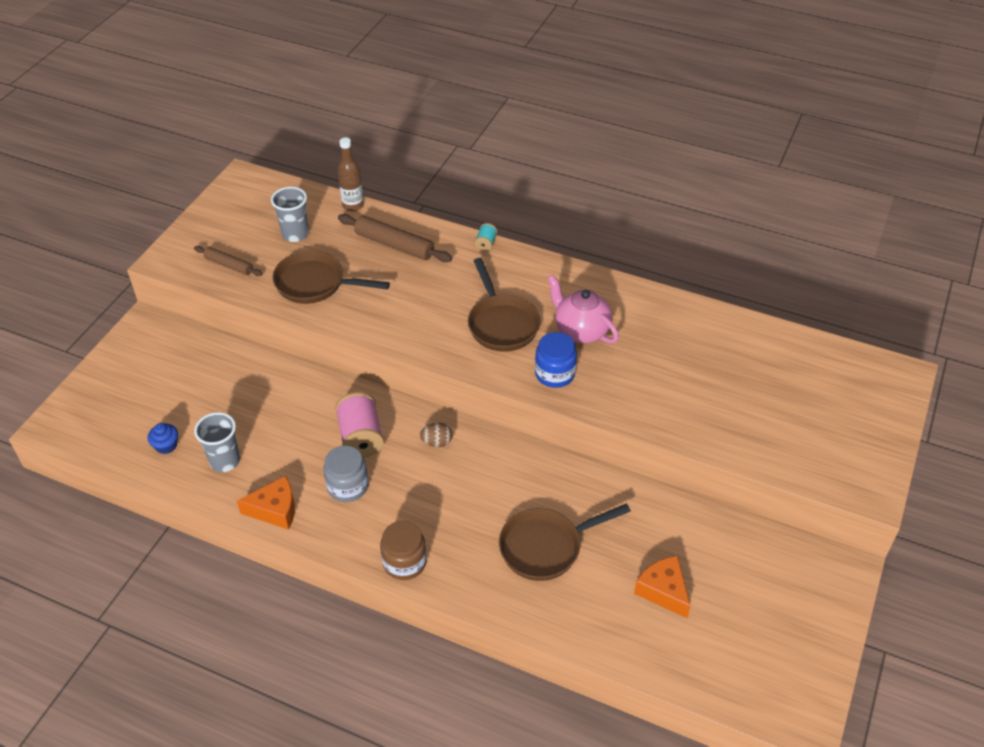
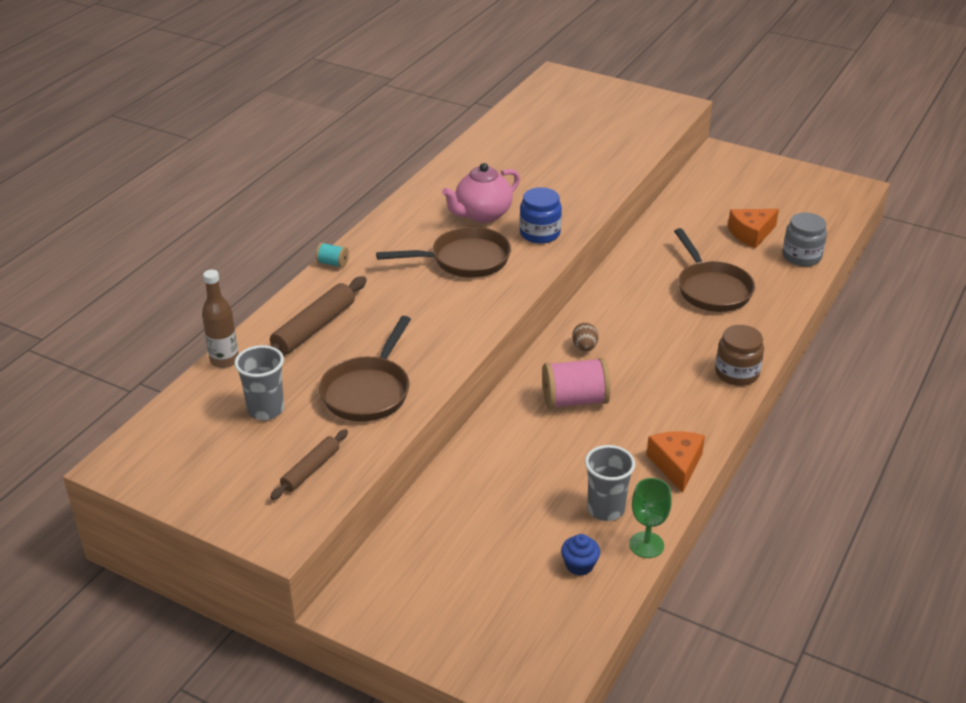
camera: 85 degrees left, 10 degrees down
(182, 488) = (646, 545): none -> green goblet
(348, 486) = (643, 410): grey jar -> grey jar (801, 256)

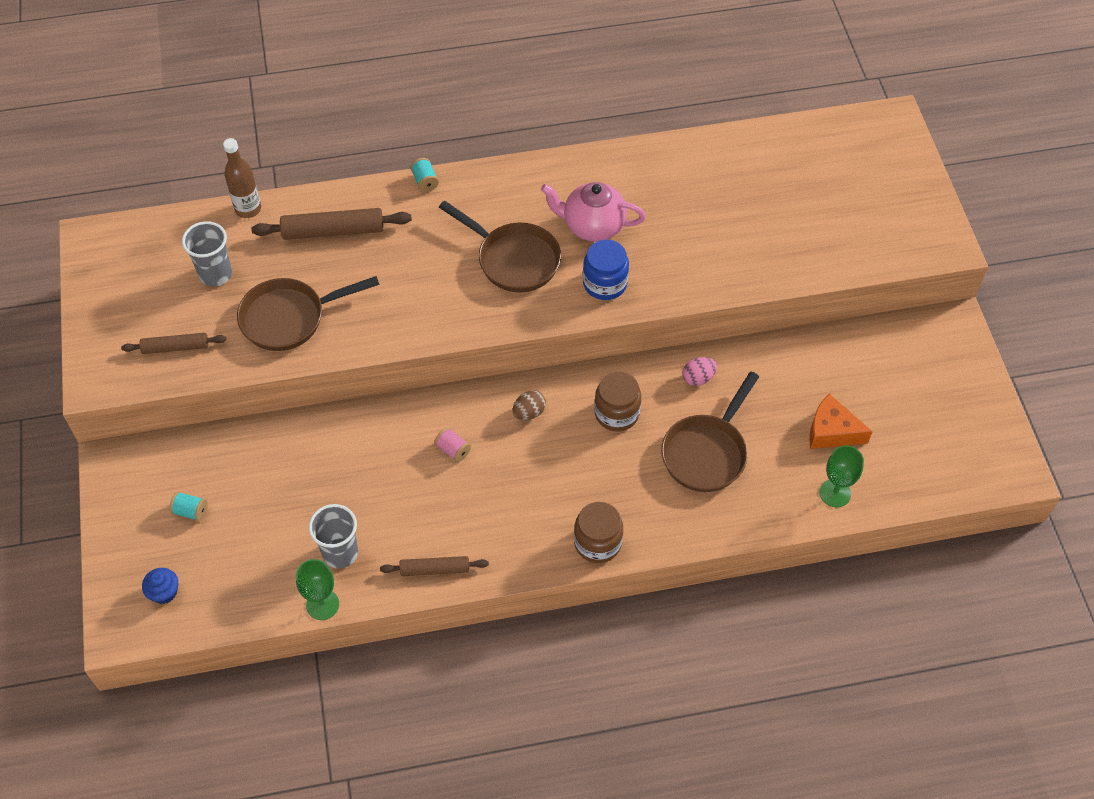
camera: 50 degrees right, 20 degrees up
(462, 580) = (191, 511): none -> turquoise spool
(575, 400) = (453, 450): pink spool -> pink spool, size x0.49
(579, 565) = (265, 574): blue cupcake -> blue cupcake (164, 592)
(633, 309) = (616, 413): none -> brown jar
(645, 262) = (698, 378): none -> pink egg
(676, 465) = (434, 569): orange cheese -> brown rolling pin
(801, 256) = (835, 493): grey jar -> green goblet

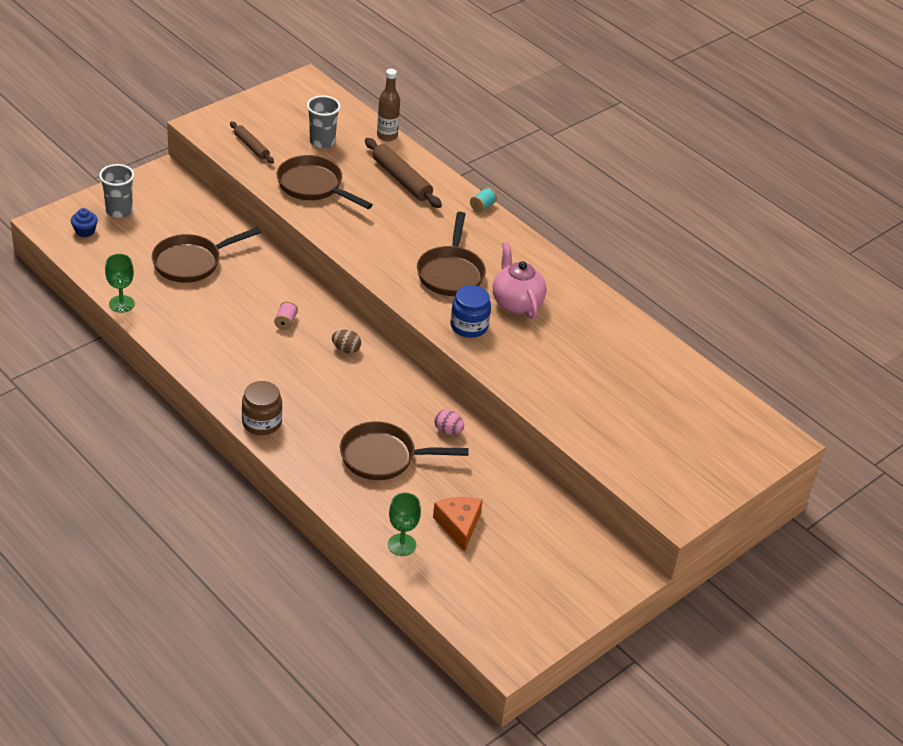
camera: 55 degrees right, 15 degrees down
(191, 511) = (151, 220): turquoise spool -> none
(295, 500) = (192, 262): none -> brown pan
(340, 553) = (166, 298): grey cup -> grey cup (119, 211)
(434, 569) = (184, 347): brown rolling pin -> none
(616, 413) = (381, 396): brown jar -> none

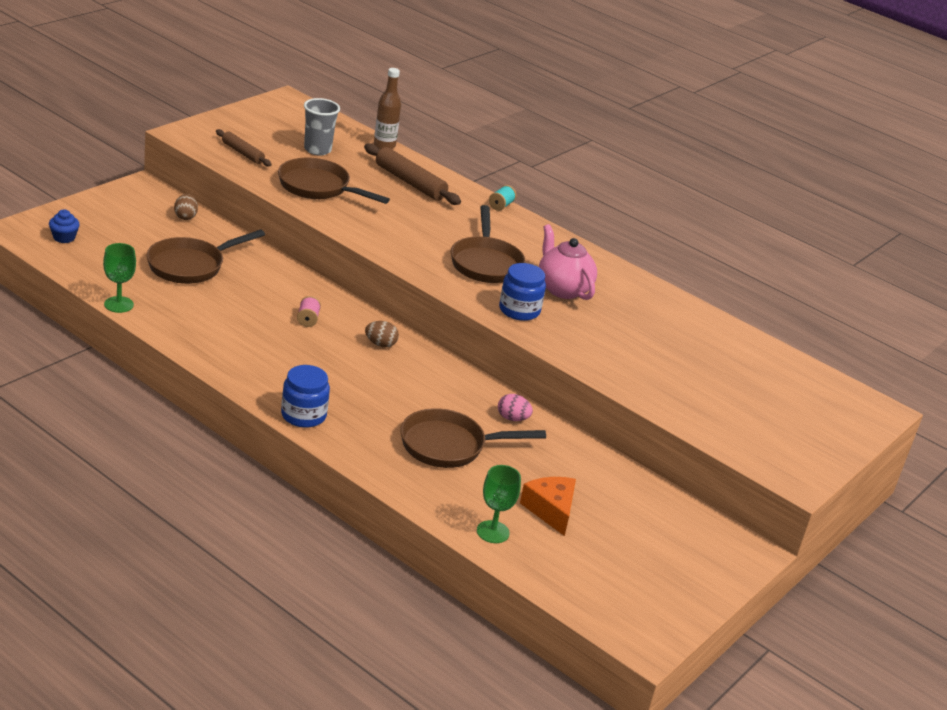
camera: 10 degrees left, 10 degrees down
(119, 211) = (99, 219): grey cup -> none
(196, 208) = (185, 217): none -> brown egg
(261, 422) = (303, 415): brown jar -> blue jar

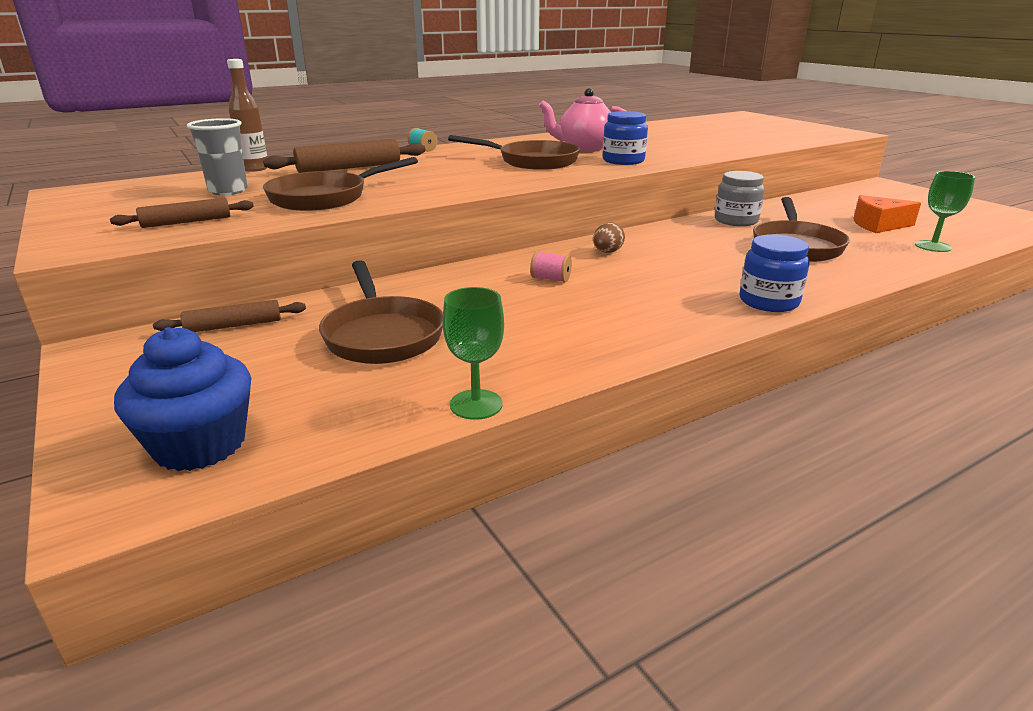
camera: 65 degrees left, 5 degrees down
(64, 237) = (200, 444): blue cupcake -> blue cupcake, size x1.89
(185, 217) = (234, 326): brown egg -> brown rolling pin
(512, 418) = (736, 221): pink egg -> grey jar

